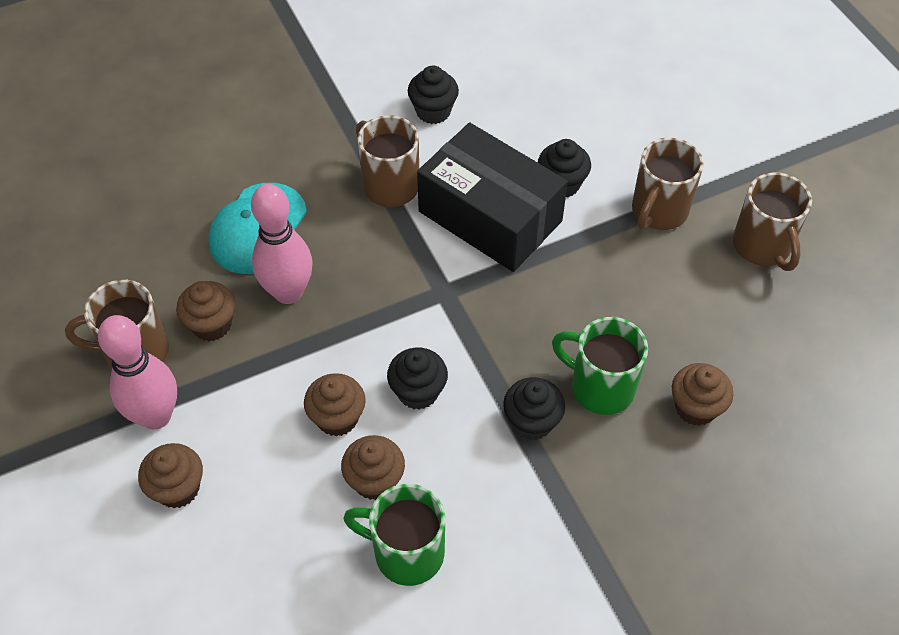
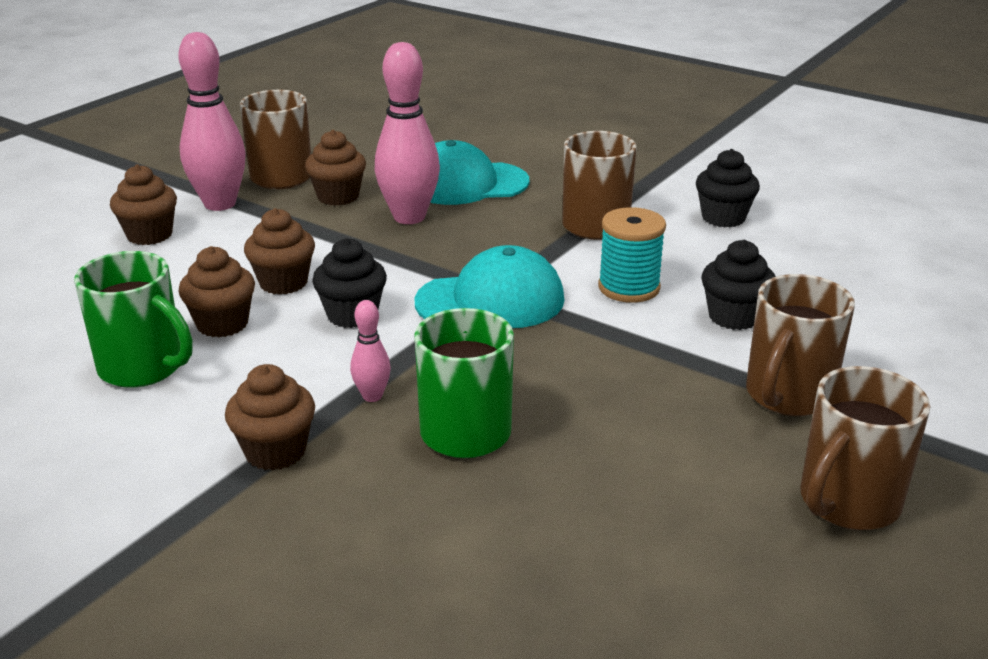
camera: 60 degrees right, 25 degrees down
(406, 552) = (144, 368): green mug -> green mug turned 135 degrees clockwise
(454, 301) = (490, 301): none -> turquoise cap
(490, 216) = (629, 287): black box -> turquoise spool
(532, 422) = (372, 396): black cupcake -> pink bowling pin
(658, 211) = (787, 396): brown mug -> brown mug turned 60 degrees counterclockwise
(695, 407) = (504, 519): brown cupcake -> brown cupcake (275, 451)

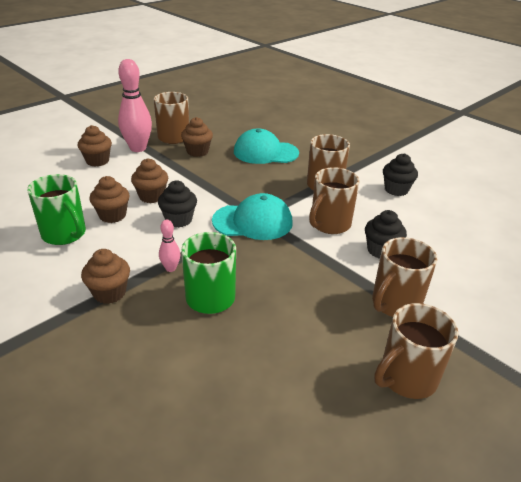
camera: 10 degrees right, 5 degrees up
(409, 217) = (229, 168): pink bowling pin -> none
(629, 287) = (329, 224): turquoise spool -> brown mug

